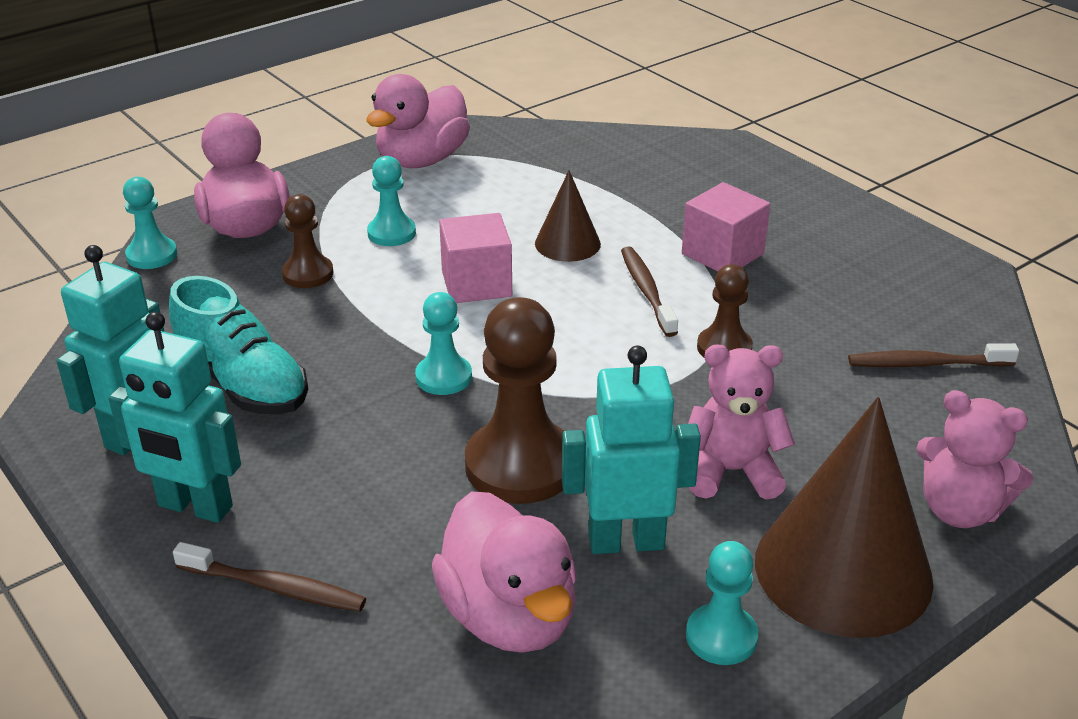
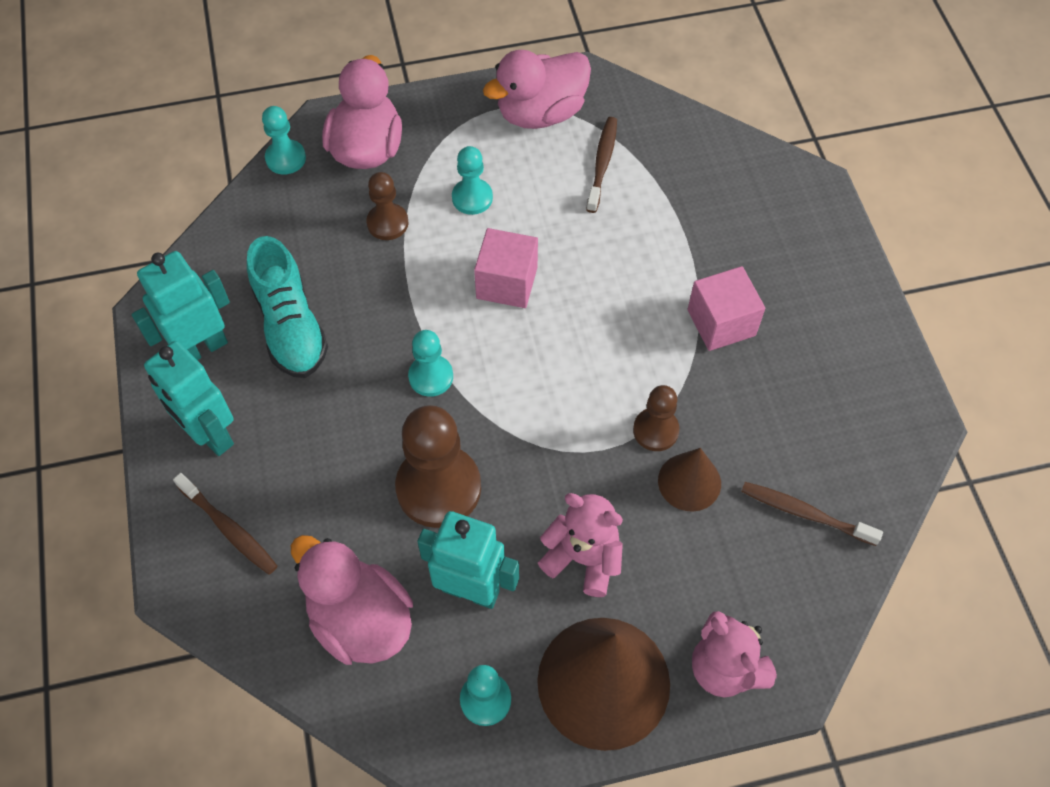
camera: 25 degrees right, 25 degrees up
(509, 616) = (360, 620): pink duck -> pink duck turned 135 degrees clockwise
(567, 243) = (602, 262): brown cone -> brown cone (689, 482)
(646, 291) = (633, 343): brown toothbrush -> brown toothbrush (602, 163)

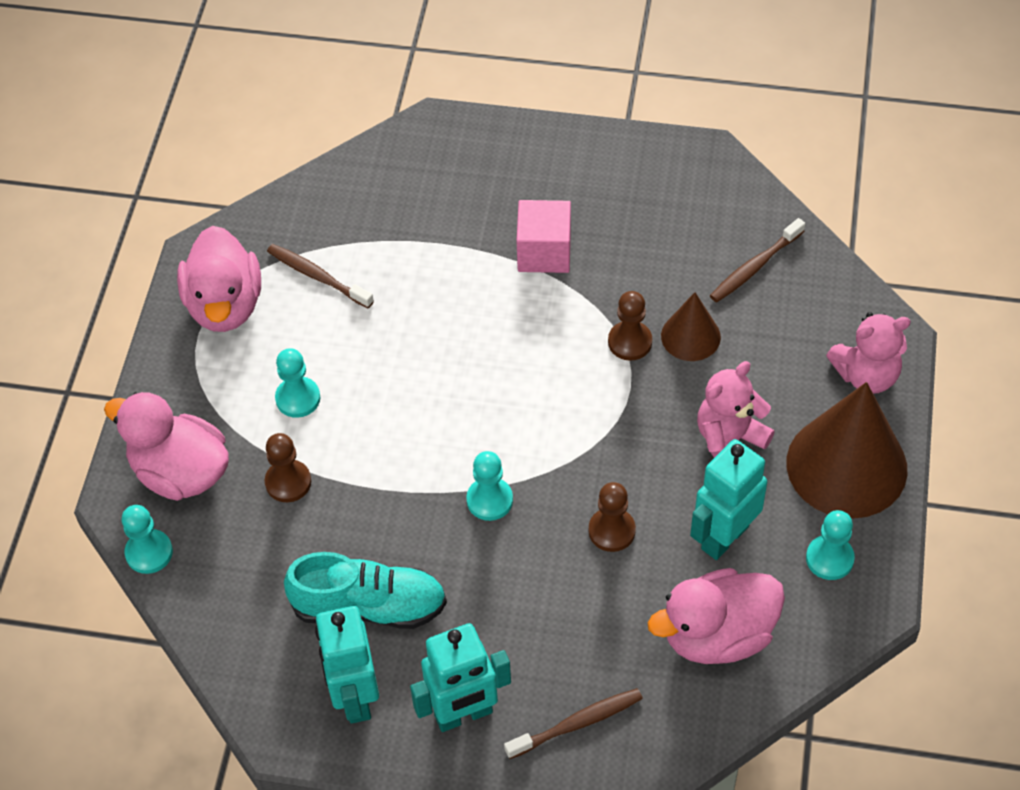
camera: 65 degrees left, 5 degrees down
(438, 488) = (612, 531): brown pawn -> brown pawn, size x0.55
(507, 283) = (415, 402): pink cube -> none

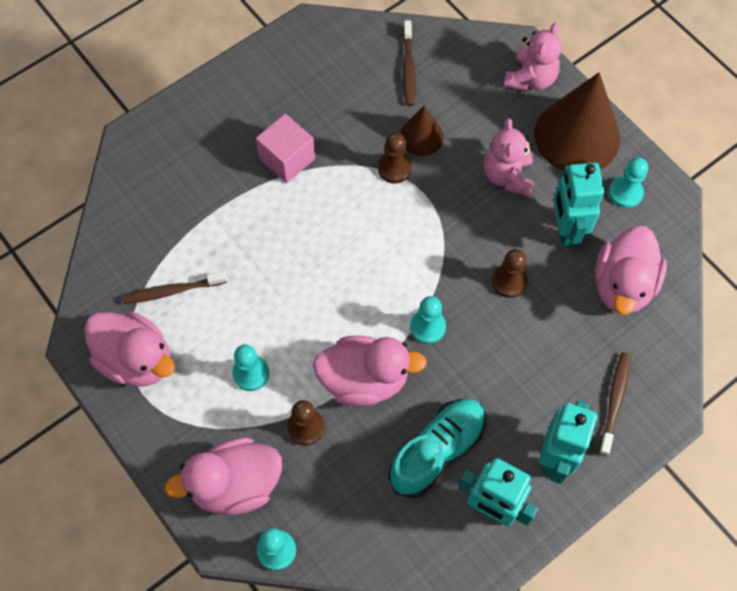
camera: 50 degrees left, 10 degrees up
(381, 491) = (364, 380): none -> pink duck

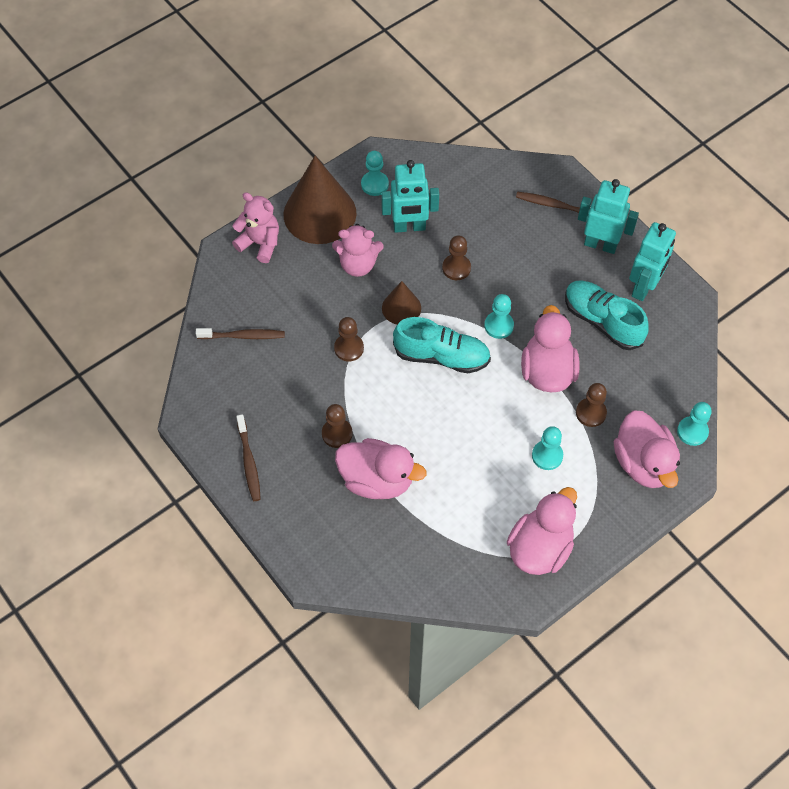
camera: 90 degrees left, 5 degrees down
(172, 291) = (472, 523): brown toothbrush -> brown toothbrush (249, 462)
(287, 159) = (337, 434): pink cube -> brown pawn
(384, 263) = (441, 356): none -> turquoise shoe
(421, 136) = (316, 327): brown cone -> brown cone (401, 308)
(623, 285) = (457, 193): pink duck -> pink duck (377, 480)

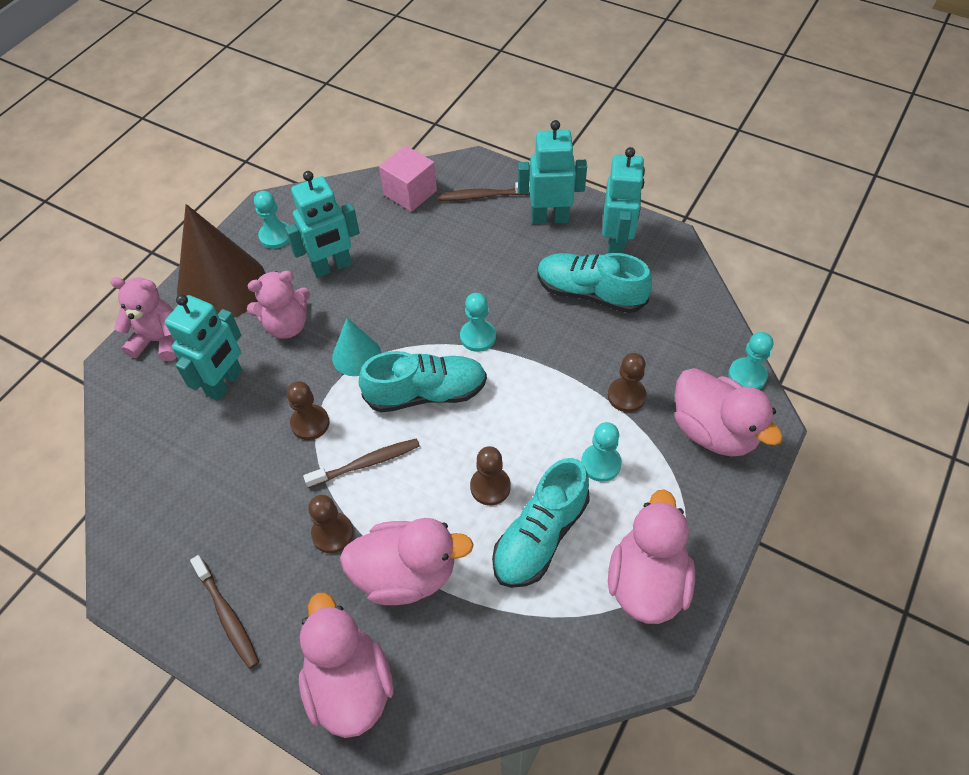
camera: 20 degrees left, 5 degrees down
(243, 336) = (170, 455): brown toothbrush -> brown toothbrush (366, 463)
(298, 295) = (225, 383): none -> turquoise robot
(401, 308) = (356, 355): brown cone -> turquoise cone
(456, 268) = (403, 292): brown pawn -> brown pawn (490, 487)
(480, 489) = (540, 536): none -> turquoise shoe
(496, 182) = (410, 193): none -> pink cube
(547, 371) = (555, 367): pink duck -> pink duck (349, 685)

